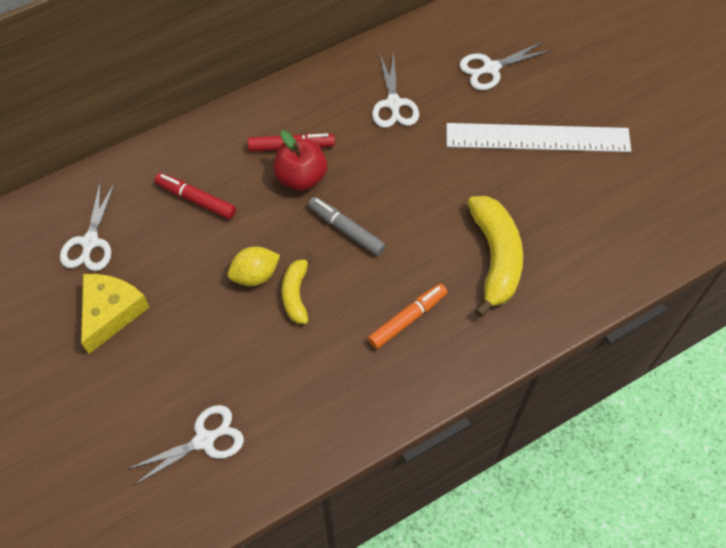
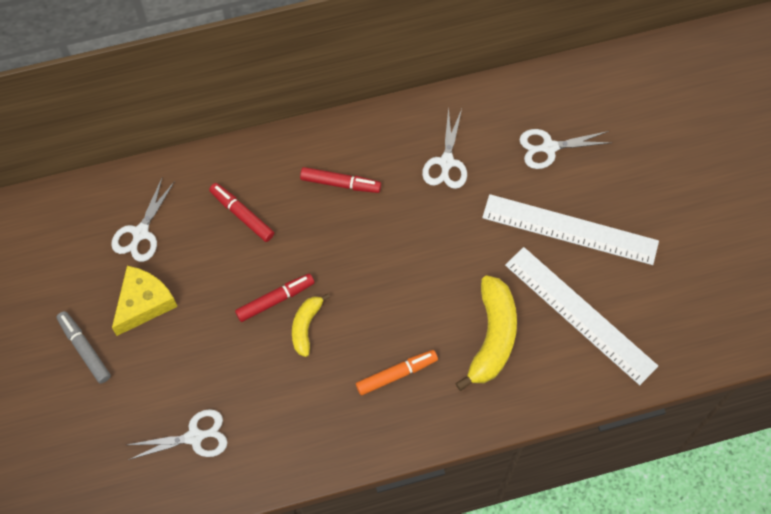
camera: 15 degrees right, 5 degrees up
(255, 275) = (275, 299): yellow lemon -> red marker
(301, 177) = (341, 216): red apple -> none
(346, 229) = (367, 277): grey marker -> grey marker (84, 349)
(576, 215) = (580, 315): none -> white ruler

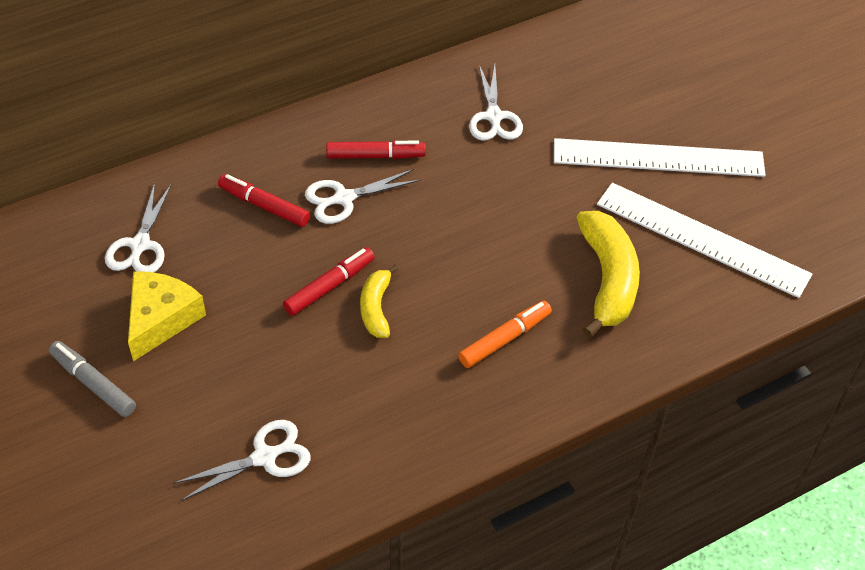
camera: 15 degrees left, 15 degrees down
(549, 147) = (606, 85): white scissors -> white scissors (344, 198)

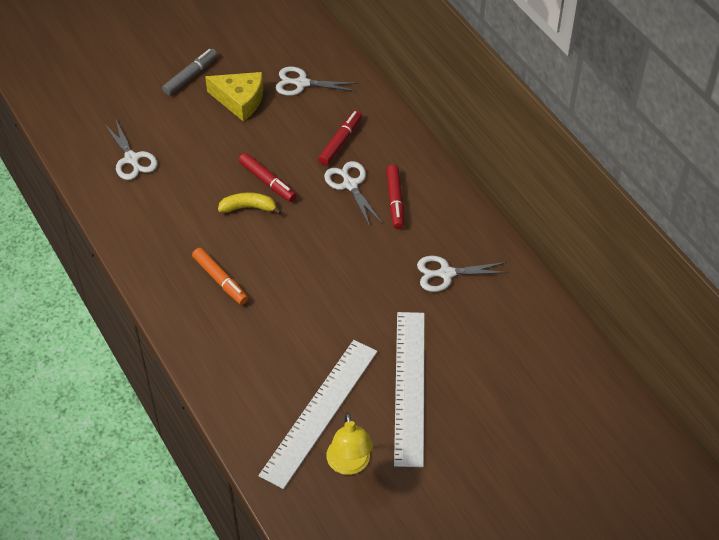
camera: 90 degrees right, 0 degrees up
(607, 279) = (276, 345): yellow banana -> none
(769, 214) = (349, 464): none -> yellow lamp

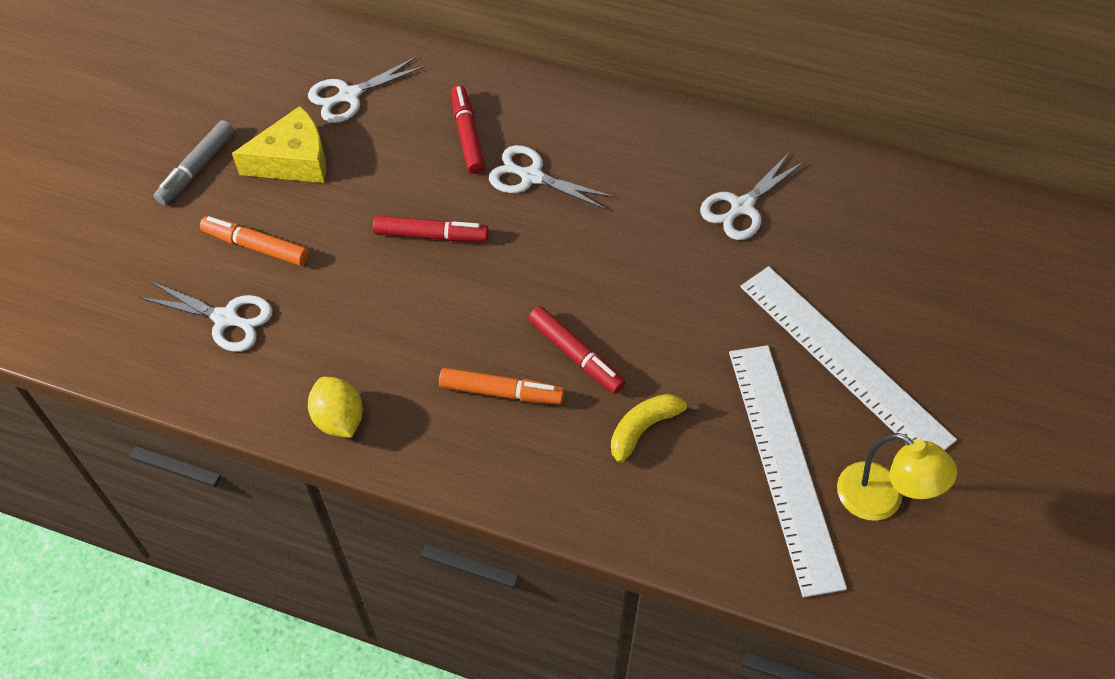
camera: 40 degrees left, 5 degrees up
(134, 240) = (339, 419): none -> yellow lemon
(179, 133) = (256, 246): none -> orange marker
(190, 76) = (197, 168): grey marker -> grey marker turned 150 degrees counterclockwise
(248, 207) = (441, 281): yellow banana -> yellow banana (644, 428)
(395, 201) = (601, 163): red marker -> red marker (576, 355)

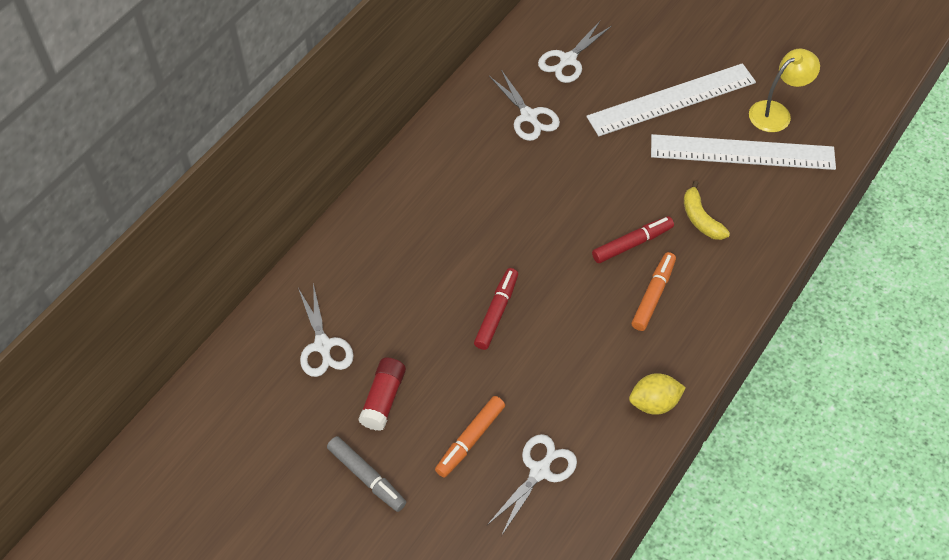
camera: 75 degrees left, 0 degrees up
(293, 160) = (383, 399): yellow cheese -> red glue stick
(467, 135) = (400, 268): red marker -> none
(532, 177) = (459, 234): white scissors -> white scissors (568, 60)

